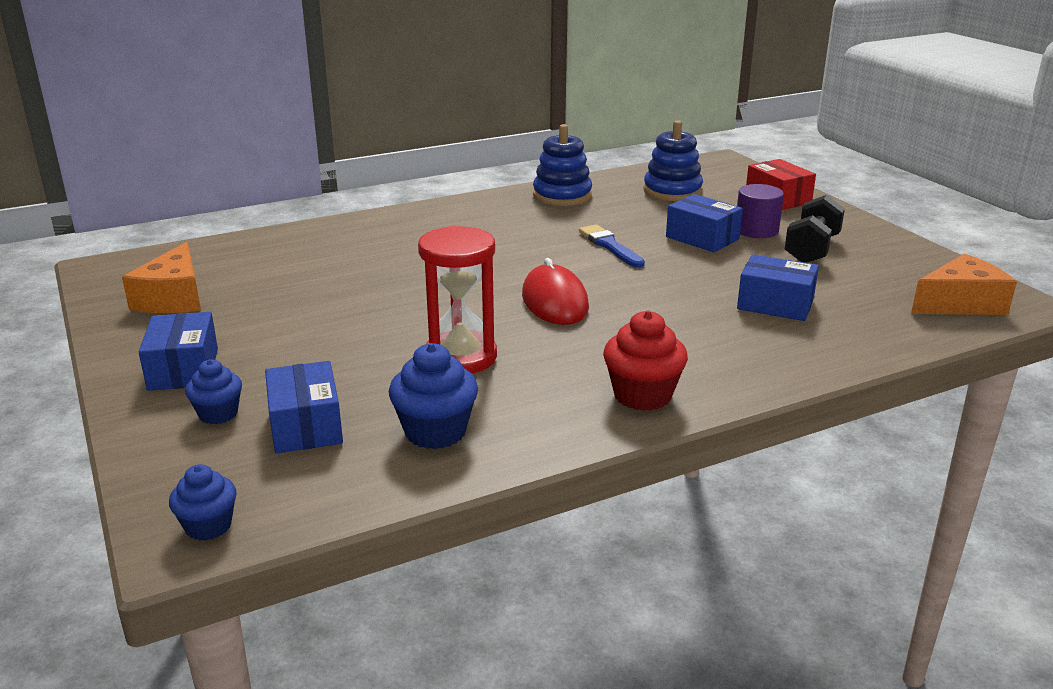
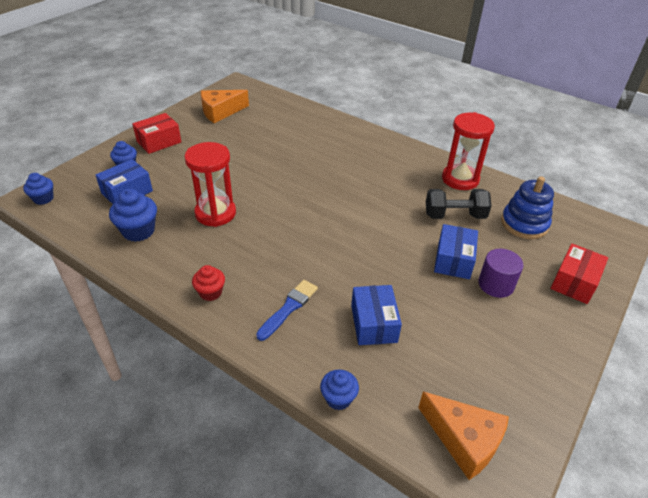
camera: 60 degrees right, 15 degrees up
(183, 369) = (159, 142): blue box -> red box
(555, 301) = (303, 224): red mouse -> none
(562, 196) = (460, 179): blue stacking toy -> red hourglass
(610, 246) = (400, 222): blue brush -> blue brush (289, 308)
(642, 395) = (210, 292): red cupcake -> red cupcake, size x0.64
(812, 249) = (489, 324): black dumbbell -> black dumbbell (454, 216)
(880, 351) = (338, 398): none -> blue cupcake

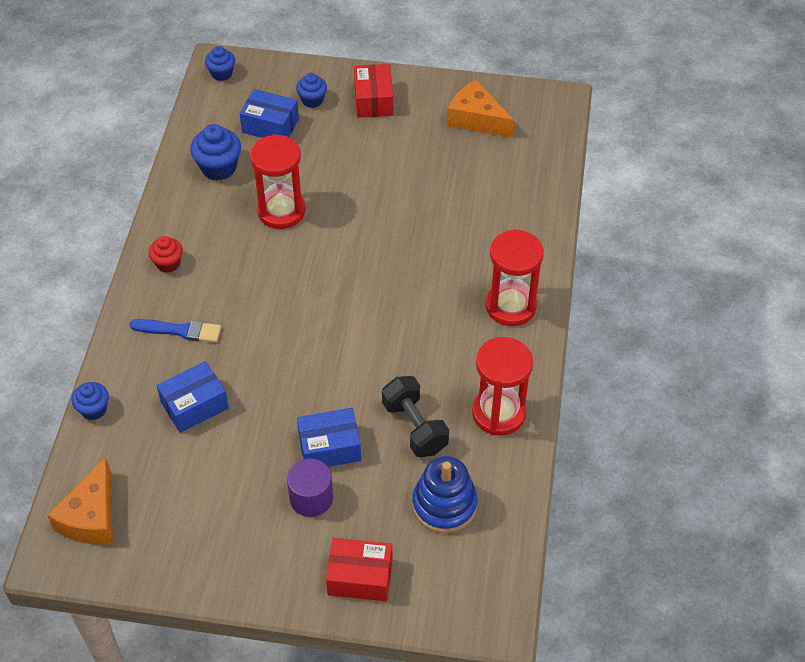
camera: 65 degrees right, 10 degrees up
(159, 142) = (373, 100): red box -> red box turned 60 degrees clockwise
(379, 148) = (510, 306): none -> red hourglass

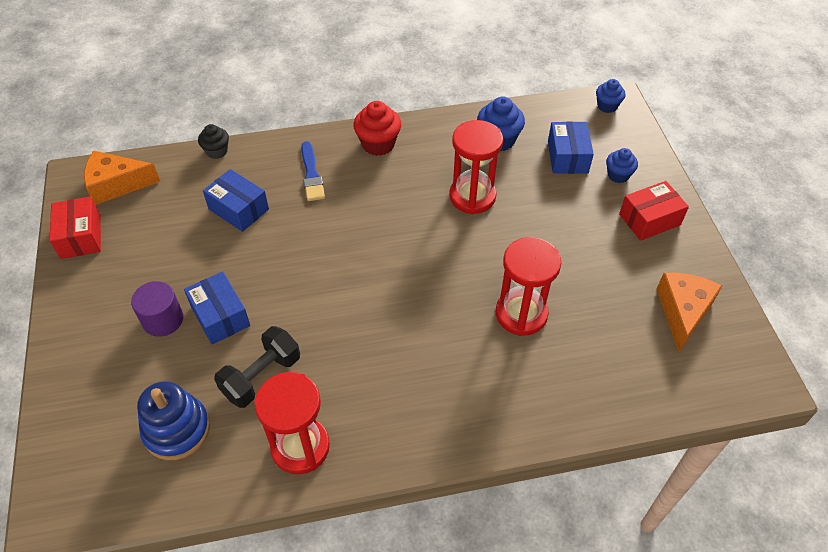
camera: 70 degrees right, 0 degrees up
(94, 409) = (217, 151): blue cupcake -> black cupcake
(168, 263) = (378, 144): red cupcake -> red cupcake, size x1.56
(360, 577) = (85, 383): red box -> red box (80, 236)
(510, 306) = (443, 418): red hourglass -> red hourglass (521, 314)

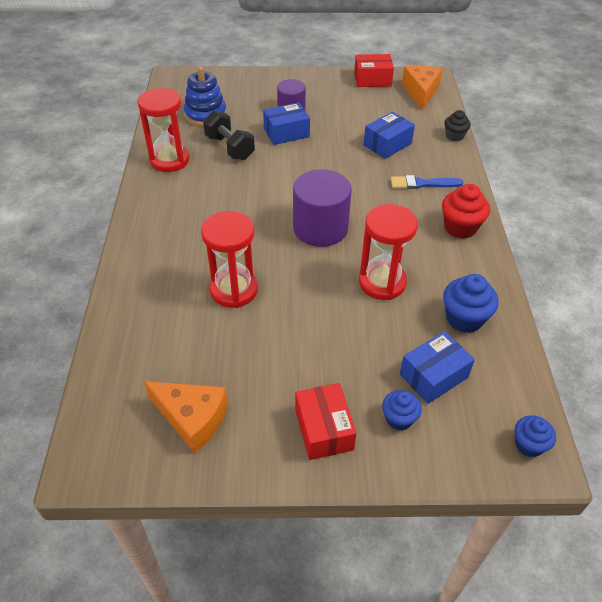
camera: 100 degrees right, 5 degrees down
(405, 254) = (320, 228): none -> purple cylinder
(567, 157) = (433, 376): blue box -> blue box turned 45 degrees counterclockwise

